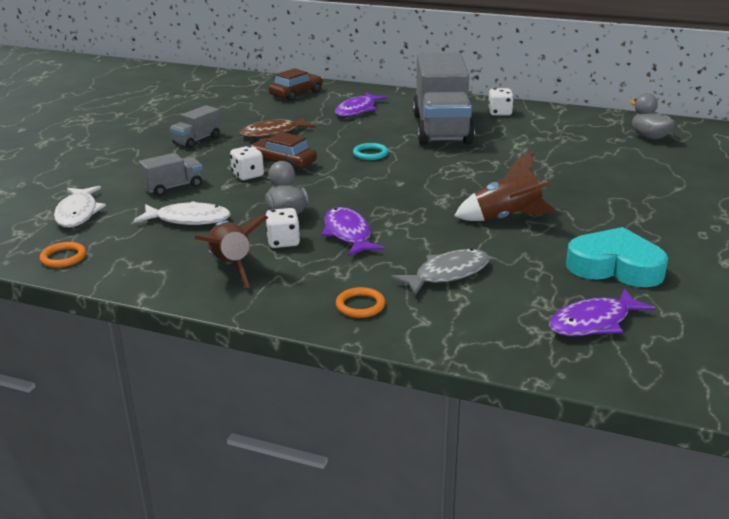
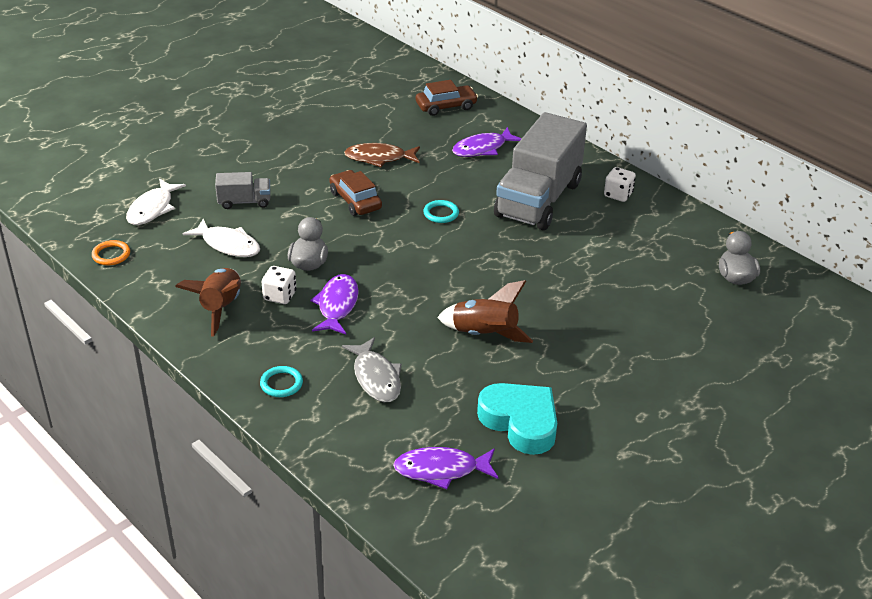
camera: 25 degrees right, 10 degrees up
(197, 140) = (307, 147): grey truck -> none
(248, 175) = (314, 207): white dice -> none
(360, 305) = (281, 384): orange ring -> turquoise ring
(448, 274) = (376, 378): grey fish -> grey fish turned 75 degrees clockwise

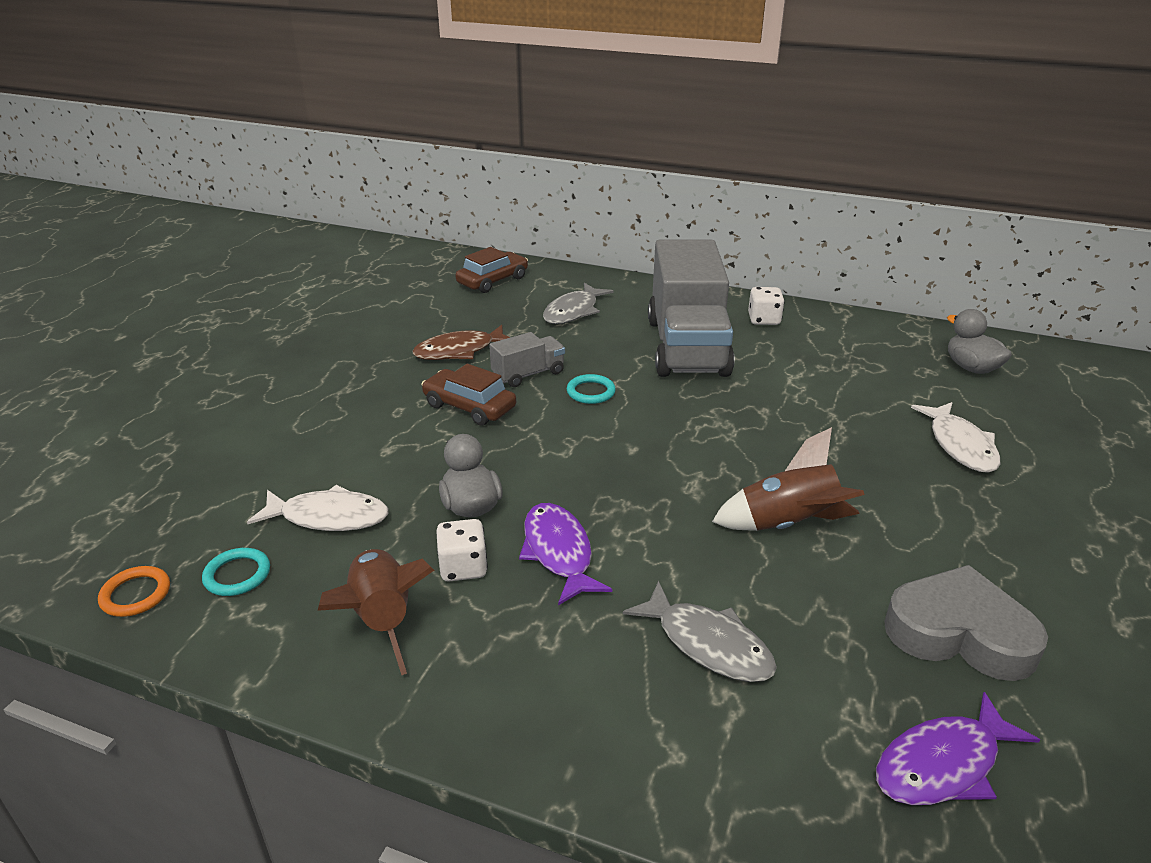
camera: 25 degrees left, 5 degrees down
(152, 209) = (171, 501): white fish -> white fish (960, 445)
(244, 202) = (313, 451): grey truck -> grey truck (528, 374)
(281, 384) = (576, 714): turquoise ring -> turquoise ring (237, 575)
(482, 148) = (573, 311): purple fish -> grey fish
(520, 422) = (959, 633): turquoise heart -> grey heart

